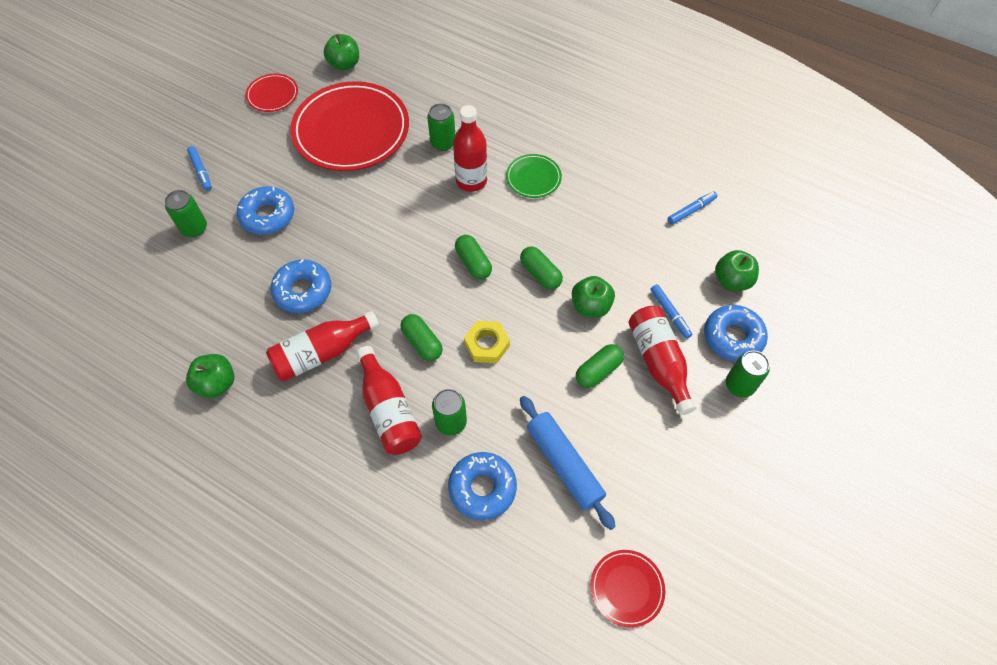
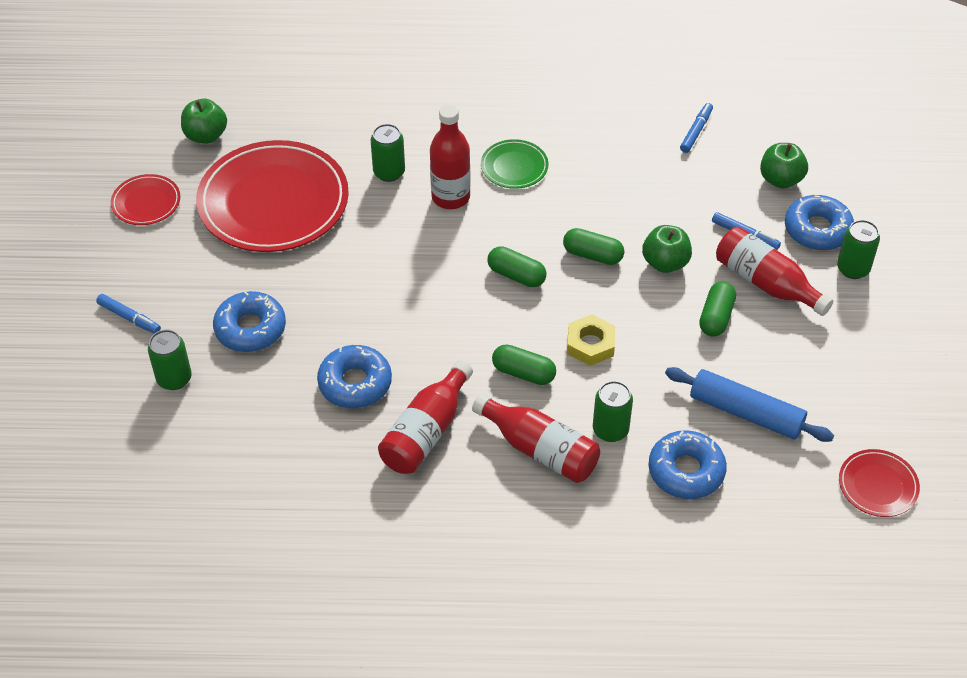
camera: 30 degrees left, 10 degrees down
(217, 384) = (336, 514): green apple -> none

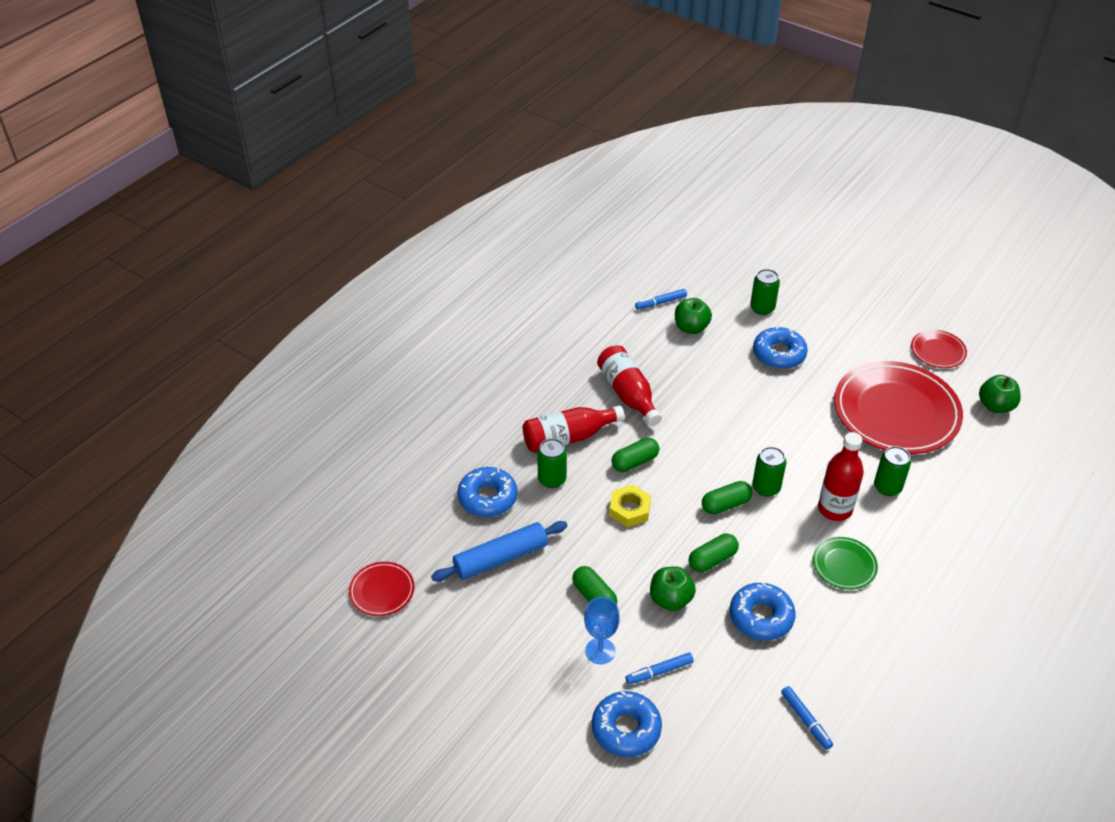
camera: 125 degrees right, 5 degrees down
(129, 317) = (830, 307): blue marker -> blue marker (661, 302)
(355, 383) = (694, 380): blue donut -> blue donut (761, 617)
(766, 283) = (600, 651): red bottle -> blue goblet
(780, 179) = (702, 744): green apple -> green apple (691, 328)
(853, 269) = (567, 723): green can -> green can (766, 488)

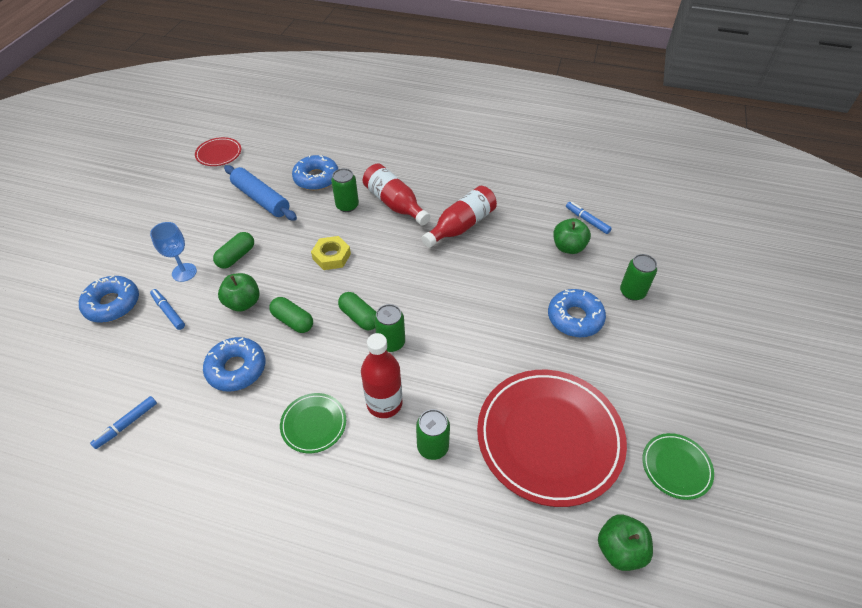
camera: 70 degrees right, 5 degrees up
(635, 462) = (385, 247): green capsule -> none
(938, 351) = (676, 467): red plate -> green plate

